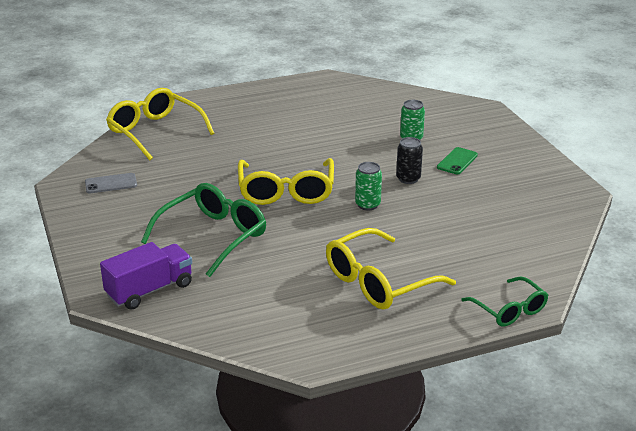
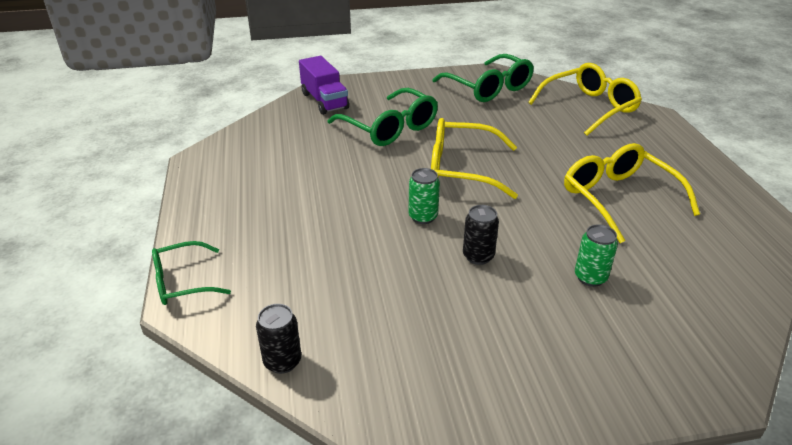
camera: 100 degrees right, 5 degrees up
(111, 183) = (488, 88): grey phone -> green glasses
(378, 282) = (278, 204): yellow glasses -> yellow glasses (618, 198)
(457, 161) = (524, 311): green phone -> none
(557, 244) = (282, 361): none -> black can

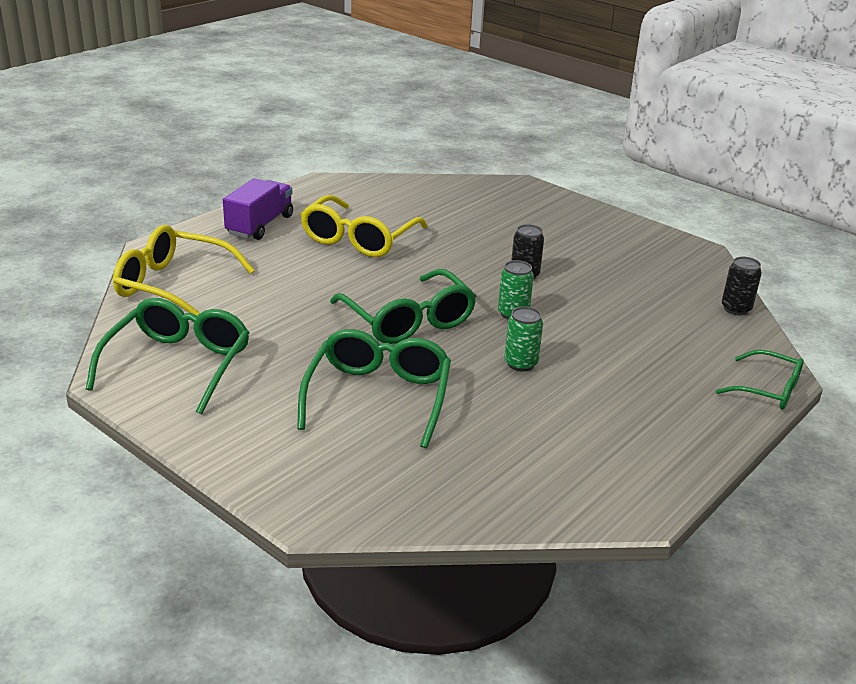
camera: 130 degrees left, 5 degrees down
(324, 101) = (368, 488): purple truck -> purple truck (260, 225)
(461, 169) = (409, 321): yellow glasses -> green glasses
(590, 277) = (482, 231): green can -> green can (520, 364)

